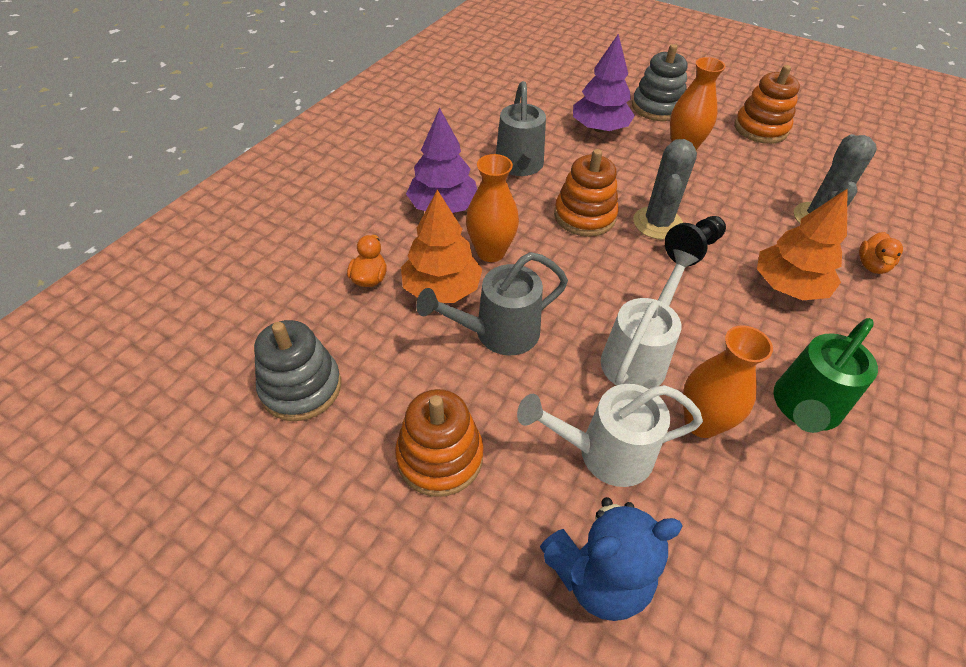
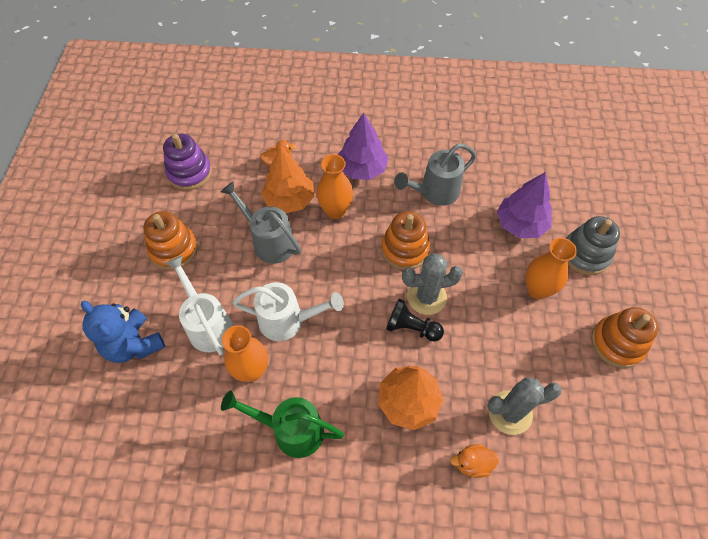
camera: 65 degrees right, 10 degrees up
(301, 387) = (189, 173): grey stacking toy -> purple stacking toy

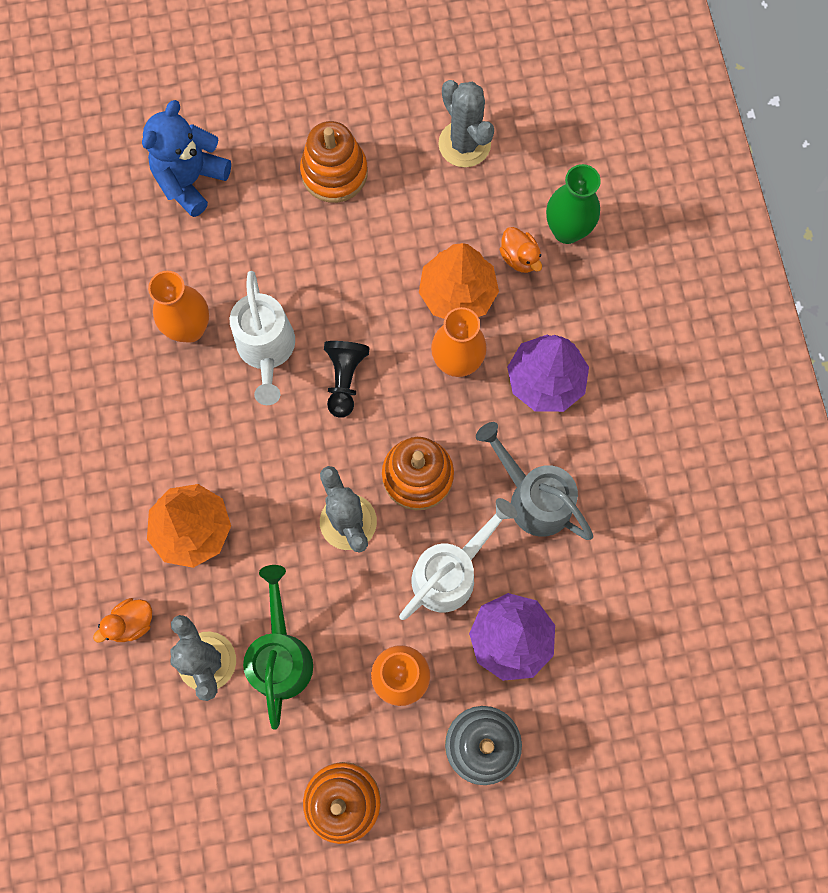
camera: 75 degrees right, 15 degrees up
(189, 173) = (464, 144): purple stacking toy -> grey cactus
(208, 324) = (238, 255): white watering can -> white watering can (451, 572)
(269, 241) = (380, 288): grey watering can -> none
(271, 136) = (567, 230): none -> green vase
(291, 430) = (126, 397): green watering can -> green watering can (281, 654)
(411, 328) = (296, 511): black pawn -> black pawn (344, 379)
(472, 463) = (131, 623): orange duck -> orange duck turned 105 degrees counterclockwise

